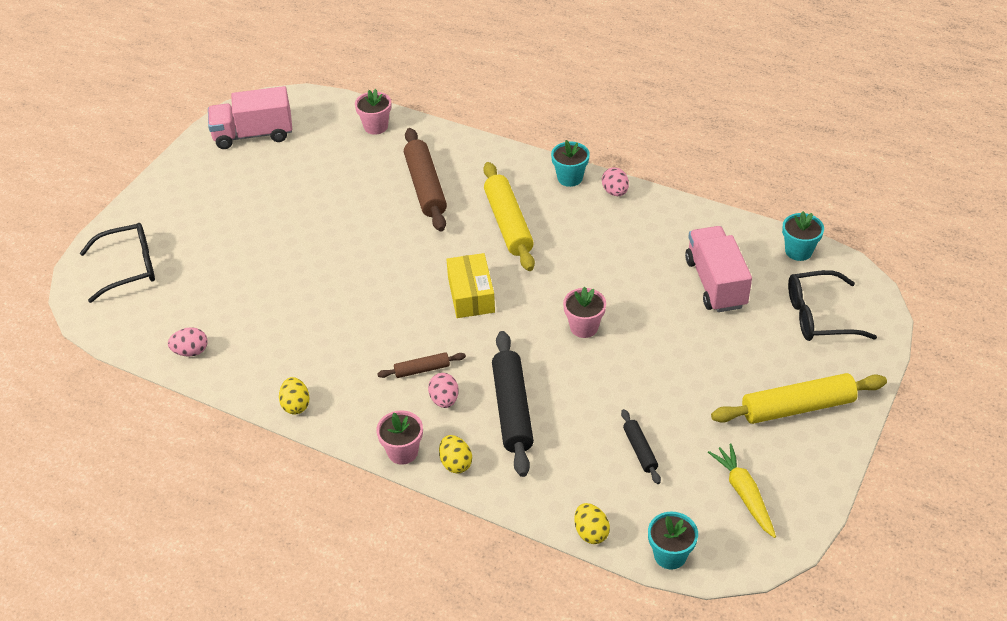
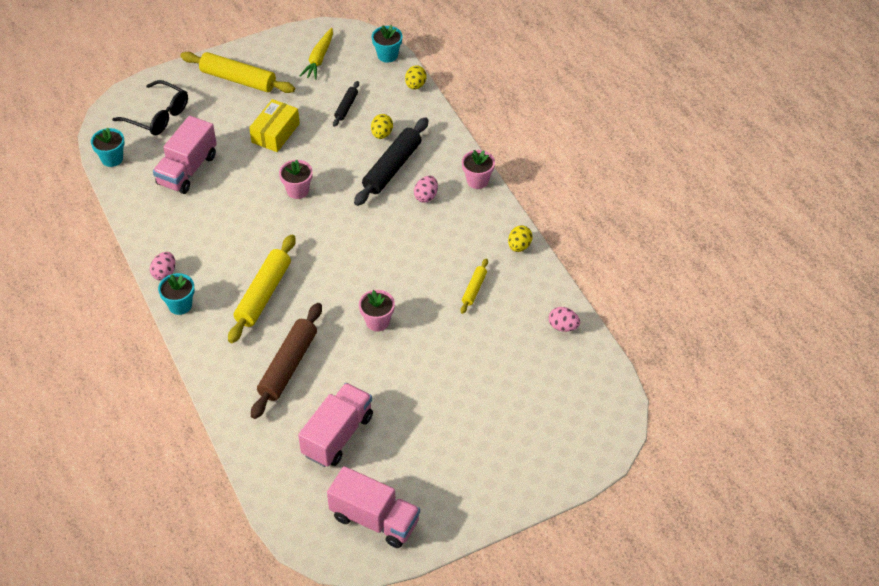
camera: 145 degrees left, 5 degrees up
(129, 267) = (567, 432): black glasses -> none
(310, 336) = (474, 289): none -> yellow rolling pin
(333, 166) = (337, 435): none -> pink truck
(376, 126) = (268, 457): pink flower pot -> pink flower pot (377, 322)
(422, 370) = (422, 223): brown rolling pin -> none
(455, 463) = (453, 157): yellow egg -> yellow egg (382, 134)
(471, 295) = (343, 255): yellow box -> yellow box (275, 133)

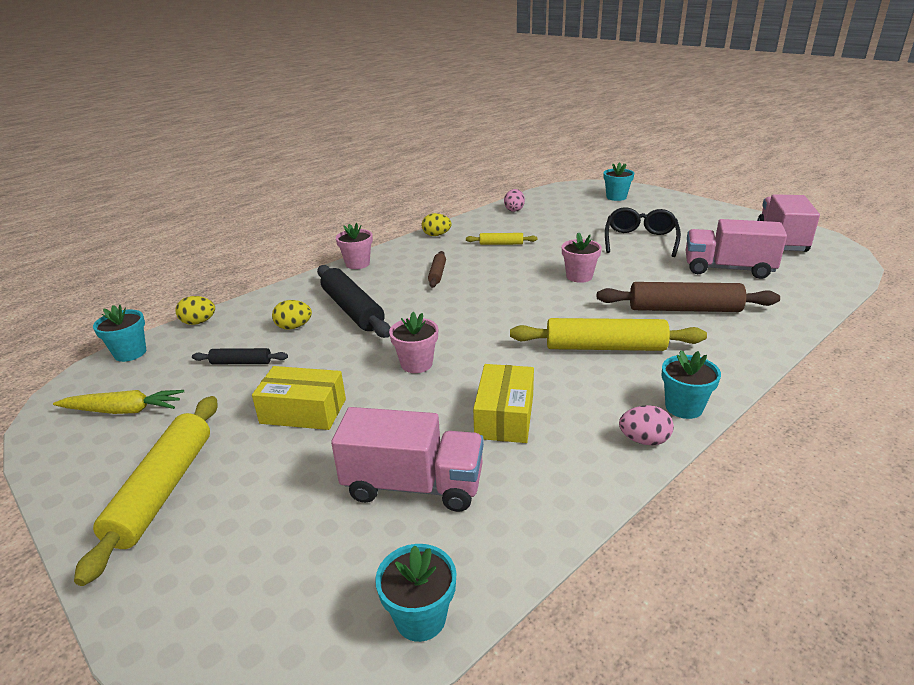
camera: 105 degrees left, 20 degrees down
(158, 116) = (271, 581): black glasses -> black glasses (640, 240)
(220, 219) = (504, 416): none -> yellow box
(392, 168) = (352, 310): black rolling pin -> black rolling pin turned 45 degrees clockwise
(426, 196) = (391, 284): pink egg -> none
(430, 229) = (437, 274): none -> brown rolling pin
(563, 436) = (616, 197): none -> turquoise flower pot

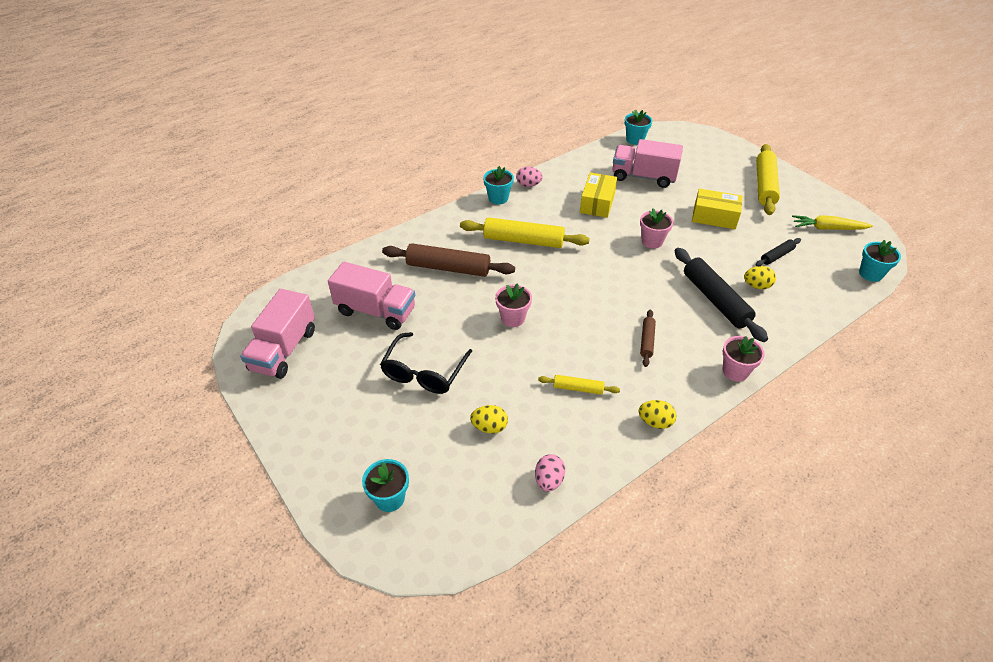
camera: 175 degrees left, 15 degrees up
(198, 322) = (843, 301): yellow egg -> yellow egg (489, 427)
(241, 362) = (777, 256): black rolling pin -> black rolling pin turned 45 degrees counterclockwise

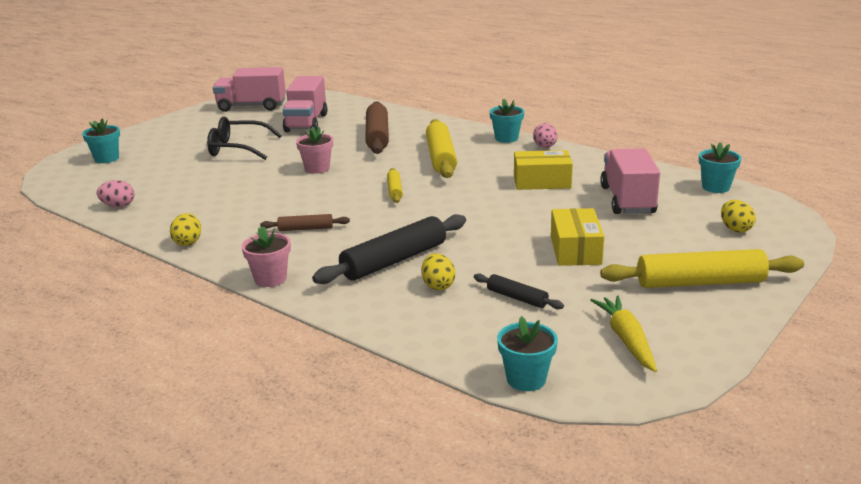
camera: 75 degrees right, 20 degrees down
(489, 427) = (177, 178): yellow egg -> yellow egg (735, 229)
(578, 388) = (228, 205): yellow rolling pin -> yellow rolling pin (394, 190)
(652, 241) = (487, 217): pink flower pot -> none

